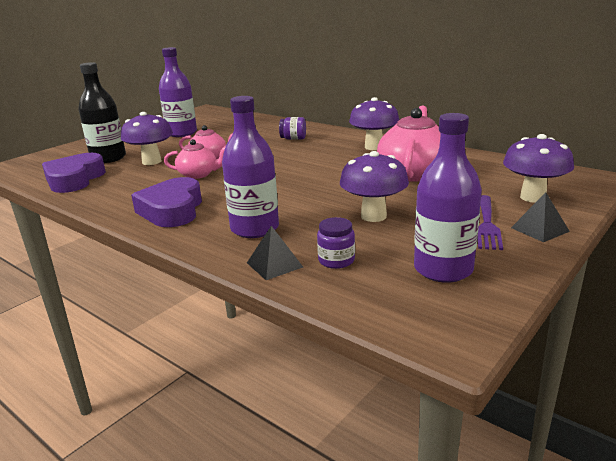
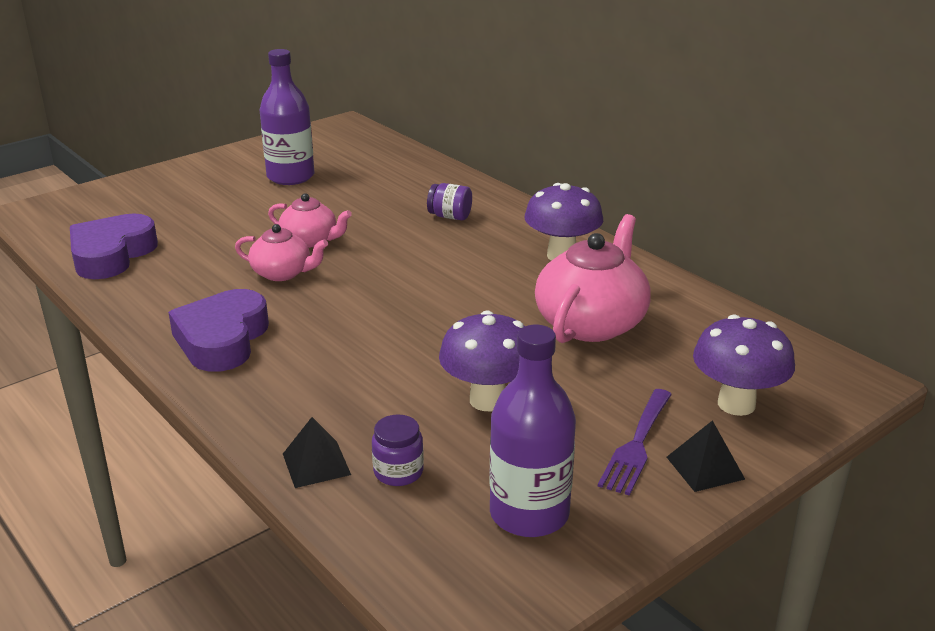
camera: 10 degrees right, 5 degrees up
(108, 158) = (169, 216): black bottle -> none
(151, 161) = (227, 234): purple mushroom -> none
(255, 228) = (317, 394): purple bottle -> none

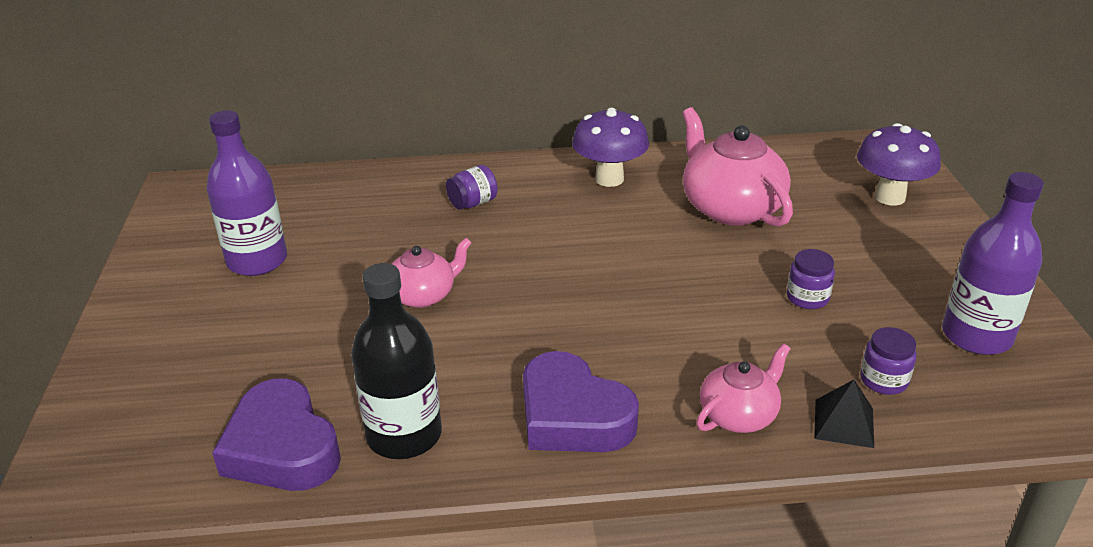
camera: 55 degrees left, 5 degrees up
(153, 287) = (404, 435): none -> black bottle
(282, 273) = (474, 334): pink teapot -> pink teapot (739, 415)
(487, 400) = (807, 298): purple mushroom -> purple jar
(637, 445) = (915, 256): purple fork -> none
(705, 468) = (960, 241): black pyramid -> none

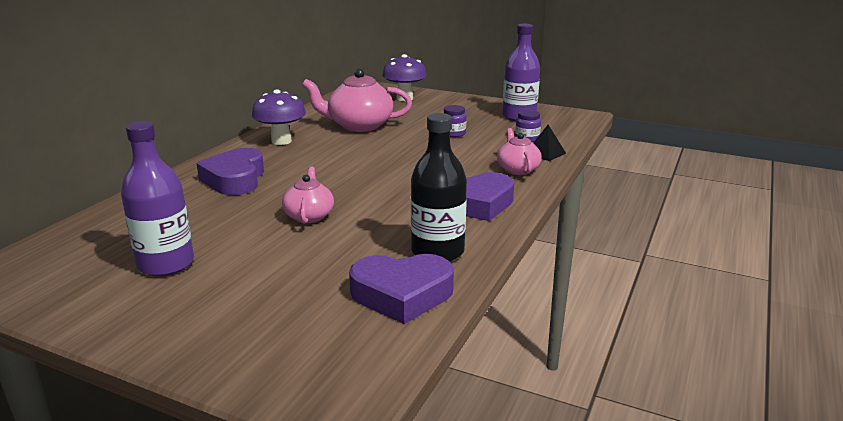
camera: 60 degrees left, 10 degrees down
(473, 203) = (235, 179): purple jar -> purple heart

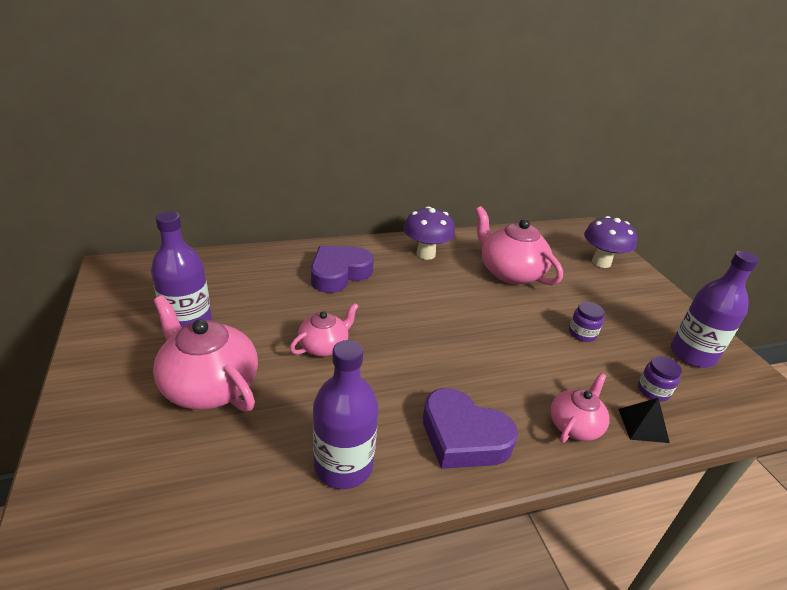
camera: 45 degrees right, 10 degrees up
(266, 277) = (209, 385): none -> pink teapot
(402, 294) = (247, 487): purple heart -> none
(437, 252) = (343, 466): black bottle -> purple bottle

